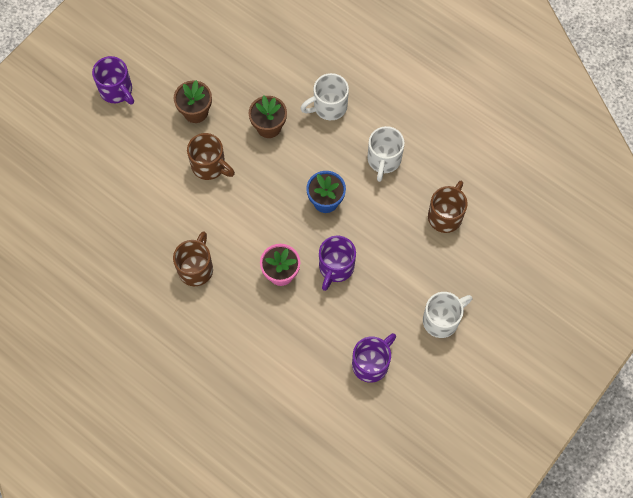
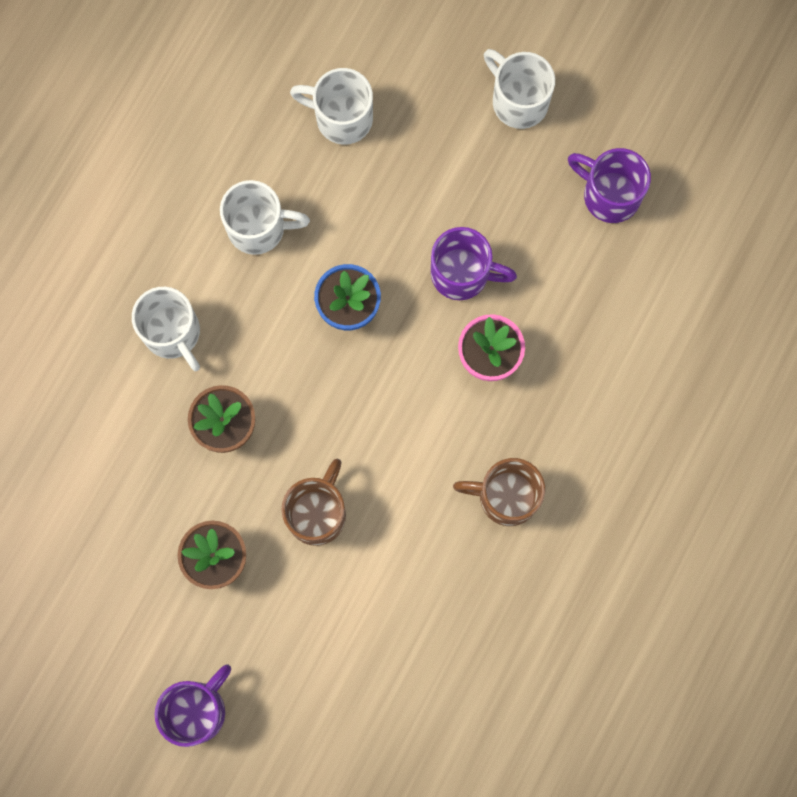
camera: 100 degrees left, 10 degrees up
(445, 216) = (341, 117): brown mug -> white mug

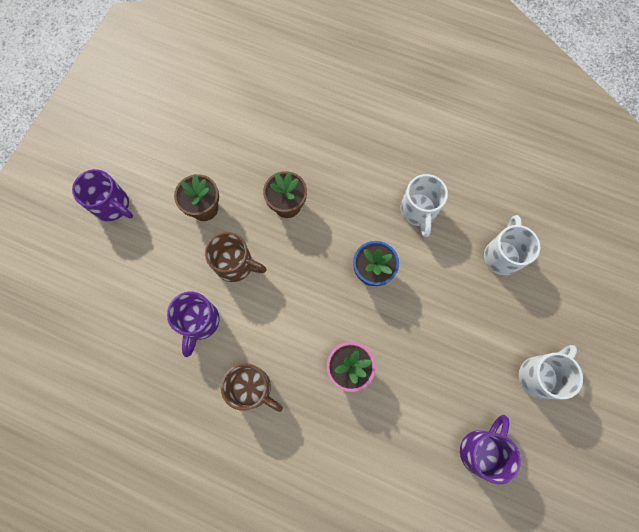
camera: 85 degrees right, 5 degrees down
(173, 333) = (343, 168): white mug -> none
(462, 274) = (406, 345): purple mug -> purple mug (199, 322)
(506, 496) = (252, 388): brown mug -> brown mug turned 120 degrees clockwise

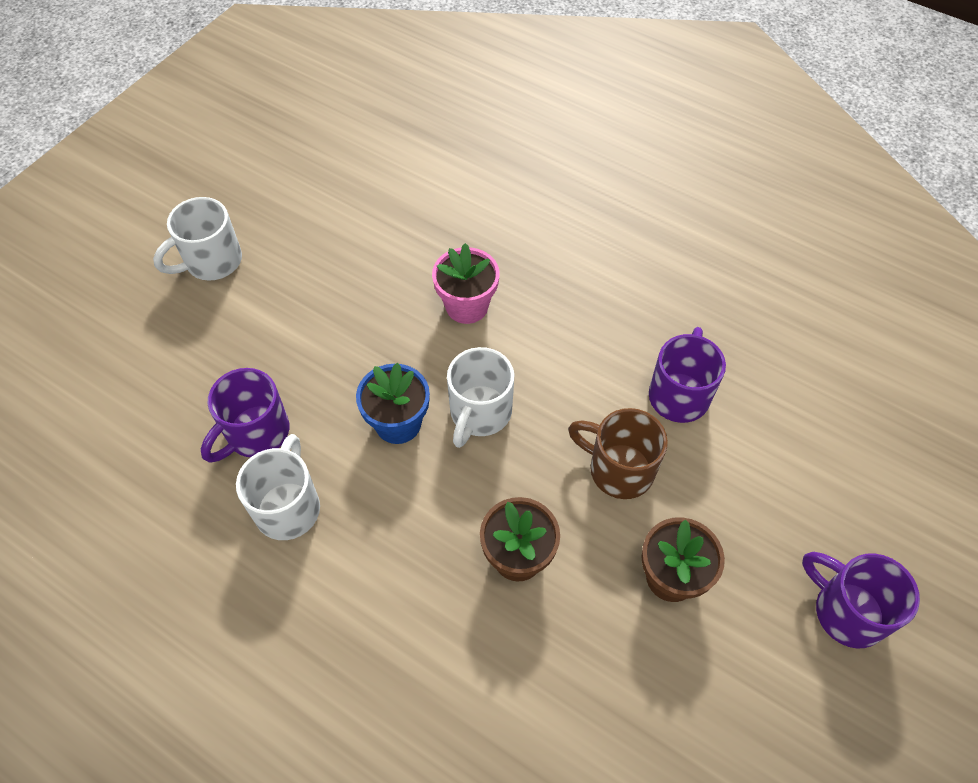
camera: 170 degrees left, 15 degrees down
(252, 388) = (604, 303): brown mug -> none
(481, 450) = (323, 203): purple mug -> purple mug (256, 433)
(502, 255) = (183, 415): white mug -> white mug (479, 413)

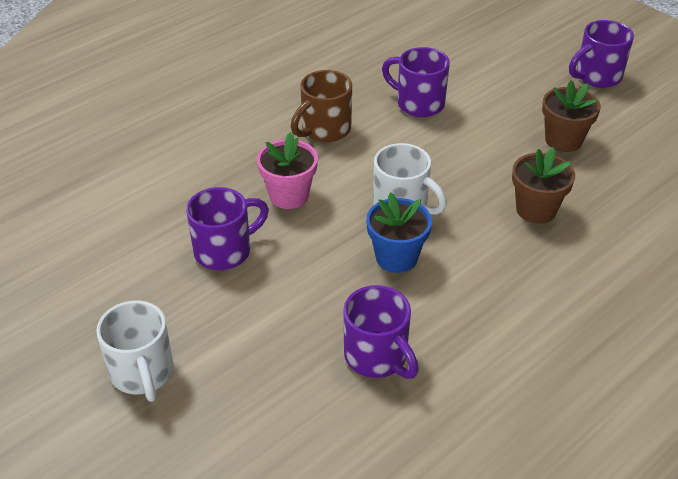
camera: 75 degrees left, 15 degrees down
(288, 507) = (462, 341): white mug -> none
(371, 276) = (225, 251): none -> purple mug
(618, 469) = (473, 145): brown mug -> brown mug (324, 130)

